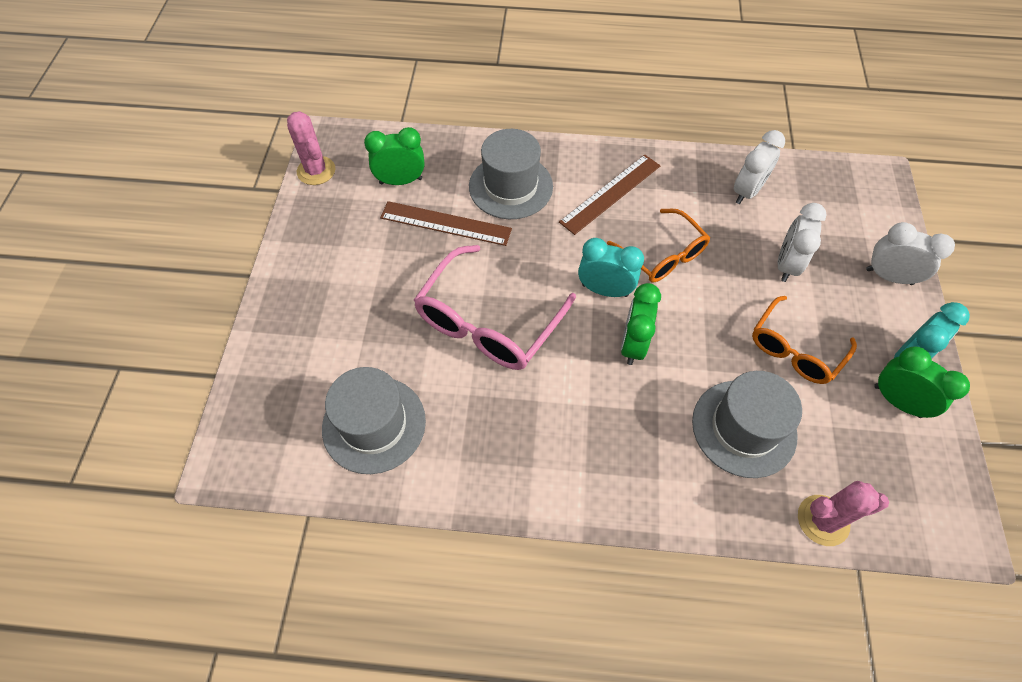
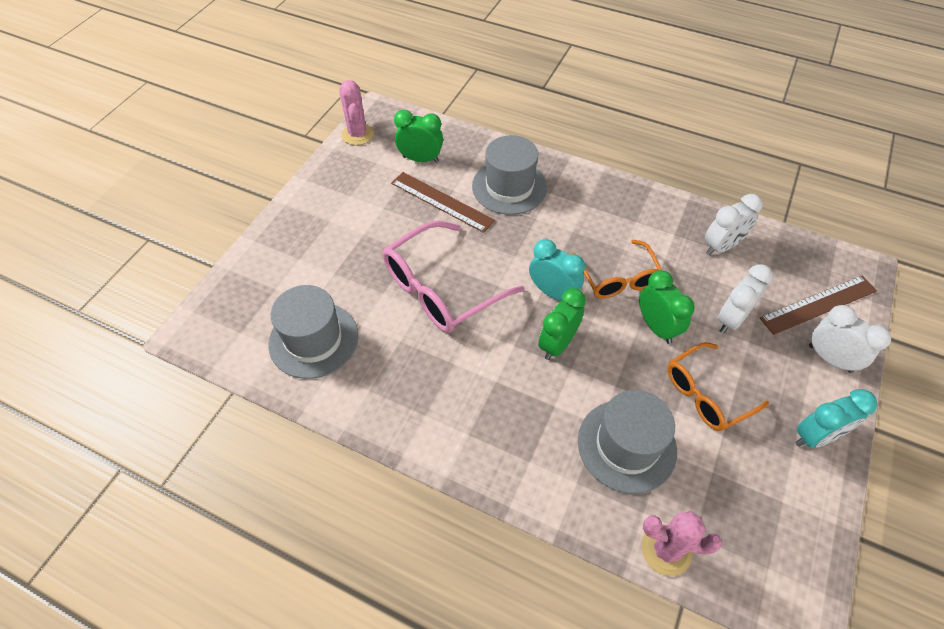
camera: 20 degrees right, 5 degrees down
(610, 193) = (594, 215): brown ruler -> brown ruler (818, 304)
(897, 401) = (788, 471): green clock -> green clock (656, 327)

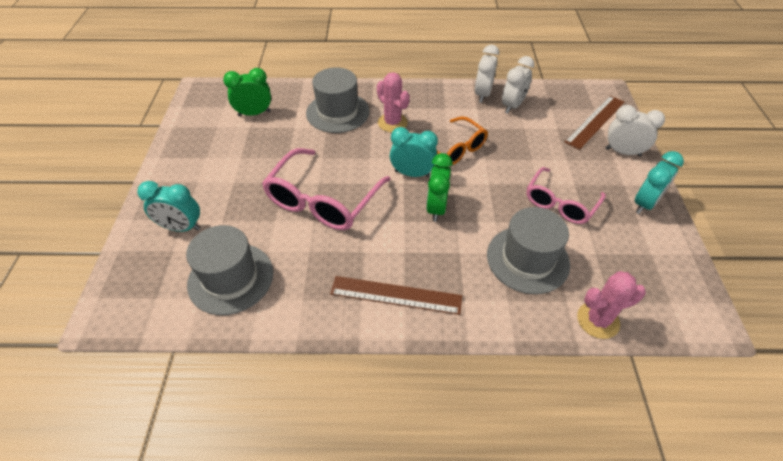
camera: 25 degrees left, 5 degrees down
(293, 267) = (181, 227): none -> turquoise clock
(357, 134) = (189, 111): pink cactus -> pink cactus (392, 123)
(442, 201) = (288, 138): brown ruler -> brown ruler (396, 295)
(656, 327) = (500, 171): green clock -> none
(707, 393) = (560, 203): orange glasses -> pink glasses
(731, 319) = (547, 149): white clock -> white clock (482, 94)

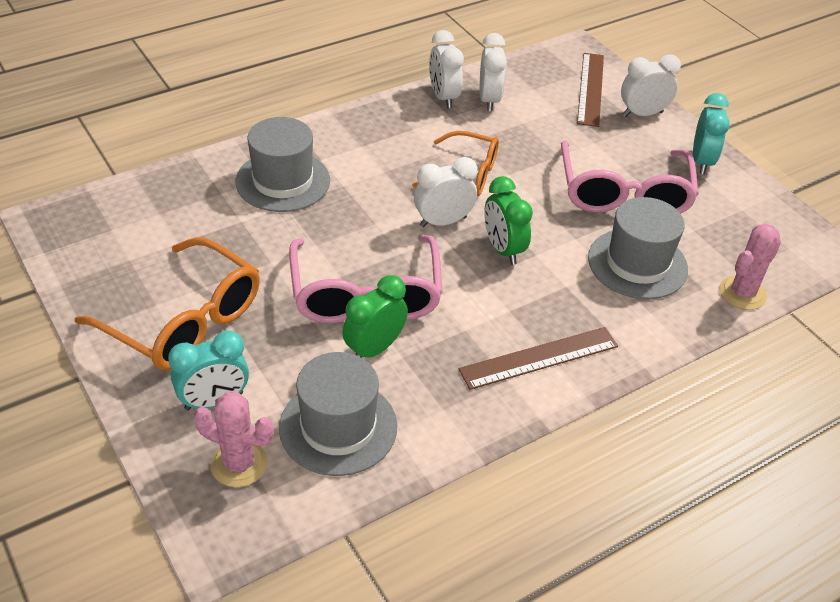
camera: 35 degrees left, 5 degrees down
(211, 172) = (183, 320): none -> orange glasses
(254, 113) = (167, 223): green clock -> green clock (374, 348)
(392, 123) = (365, 170): pink cactus -> pink cactus (239, 464)
(412, 174) = (443, 222): turquoise clock -> white clock
(560, 203) = (624, 192): pink glasses -> pink glasses, size x1.54

